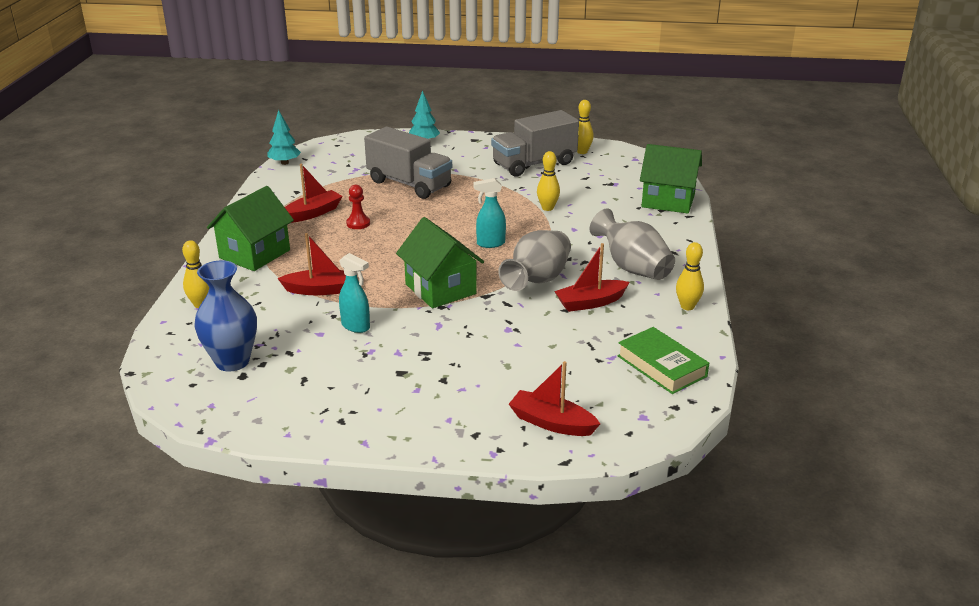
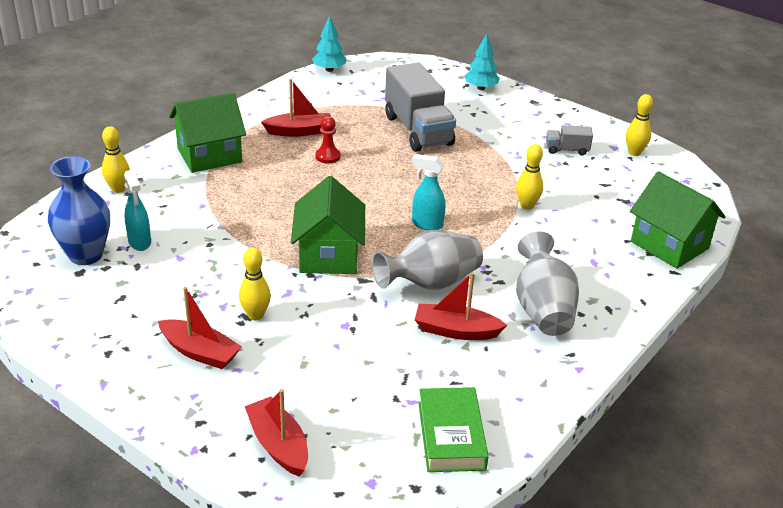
camera: 30 degrees right, 5 degrees up
(321, 290) = (225, 213): red boat -> red boat (200, 352)
(356, 326) = (216, 263): turquoise spray bottle -> turquoise spray bottle (140, 242)
(534, 164) = (567, 150): grey truck -> grey truck, size x0.45
(687, 306) = (553, 379): yellow bowling pin -> yellow bowling pin (255, 315)

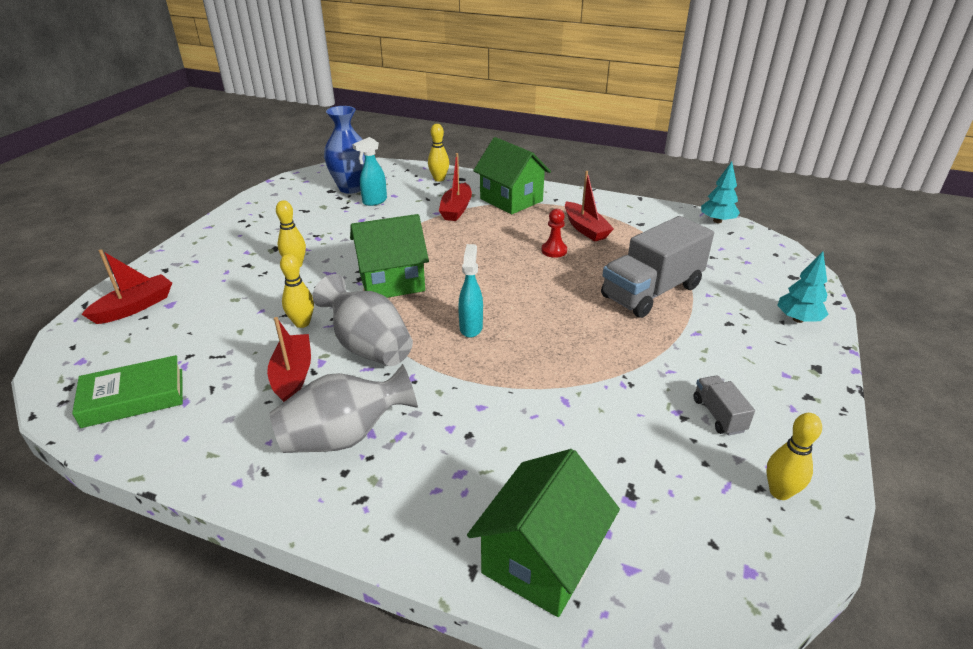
camera: 75 degrees right, 0 degrees up
(200, 352) = (245, 252): red boat -> red boat (456, 209)
(527, 206) = (553, 395): yellow bowling pin -> yellow bowling pin (302, 323)

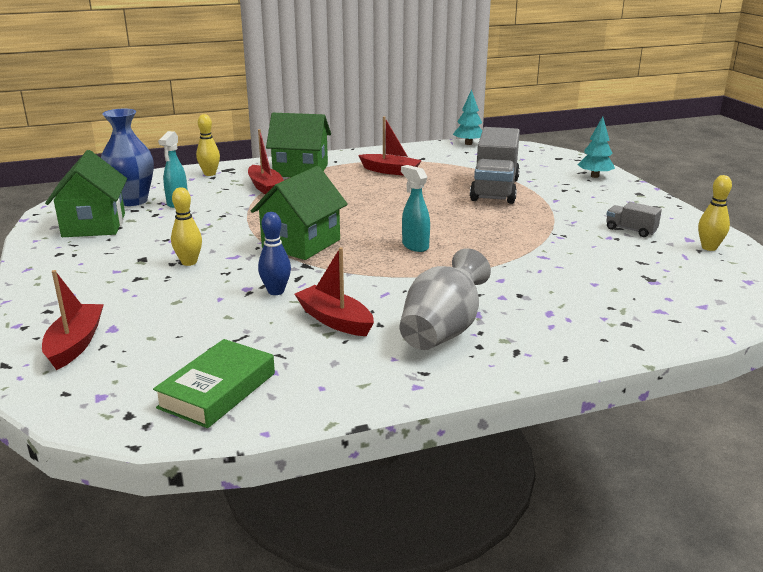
camera: 40 degrees left, 10 degrees down
(302, 323) = (276, 291): yellow bowling pin -> blue bowling pin
(368, 346) = (360, 283): grey vase -> none
(541, 559) = (659, 324): green house -> green house (94, 225)
(554, 250) = (391, 189): red pawn -> none

